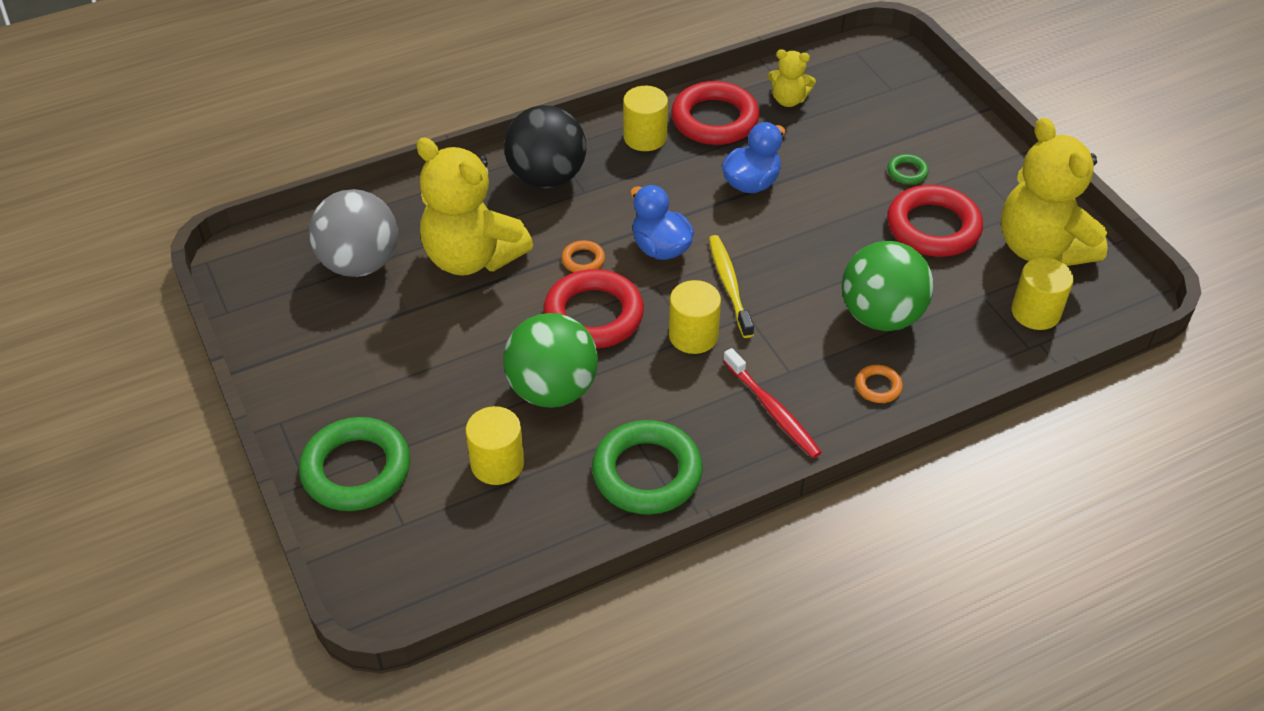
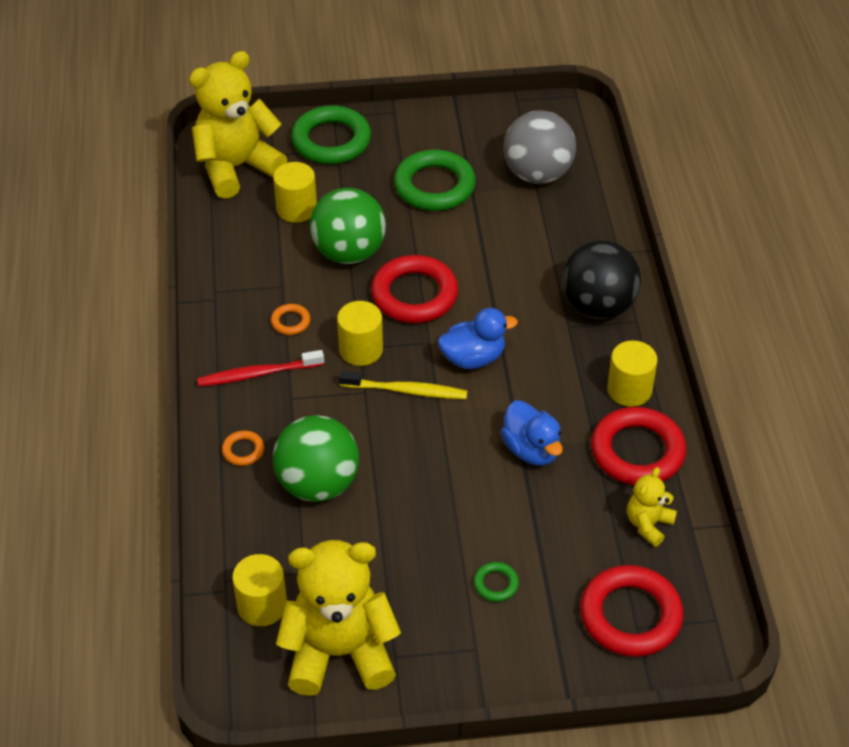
camera: 110 degrees right, 0 degrees up
(472, 257) = (515, 238): yellow teddy bear -> yellow teddy bear (236, 167)
(583, 260) = (481, 304): orange ring -> orange ring (290, 322)
(647, 473) = (242, 284): green ring -> green ring (434, 186)
(933, 227) = (408, 572): red ring -> red ring (630, 616)

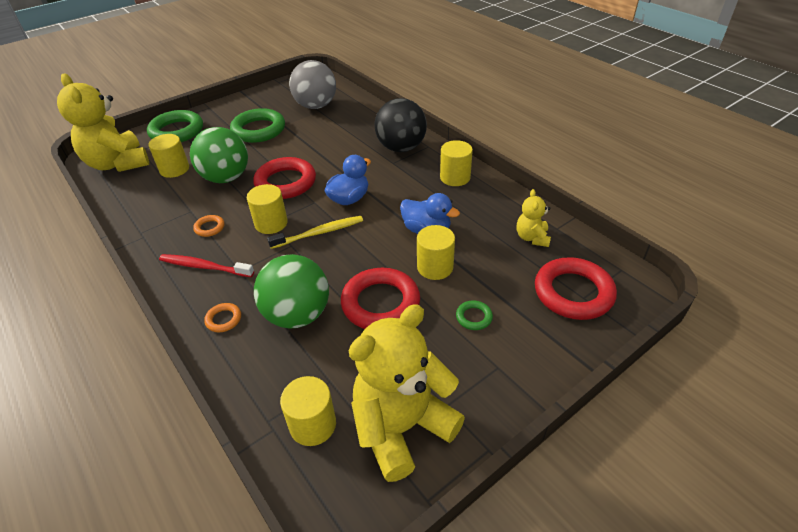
camera: 30 degrees left, 5 degrees down
(236, 167) = (118, 163): yellow teddy bear -> yellow teddy bear turned 60 degrees counterclockwise
(258, 374) = (204, 267): red toothbrush -> red toothbrush turned 60 degrees clockwise
(502, 503) = (435, 267): none -> yellow cylinder
(637, 451) = (488, 204): red ring -> red ring (380, 303)

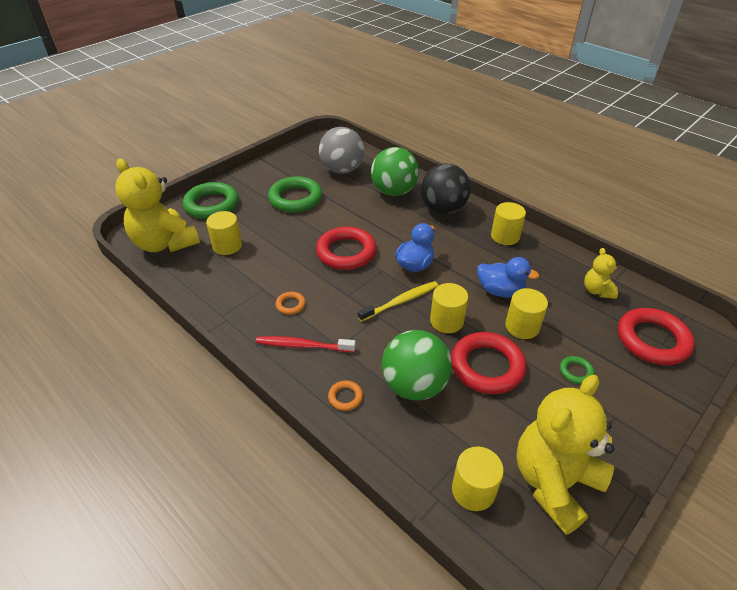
camera: 10 degrees left, 0 degrees up
(226, 178) = (284, 251): green ball -> green ball (394, 192)
(271, 223) = (350, 295): yellow cylinder -> yellow cylinder (446, 321)

